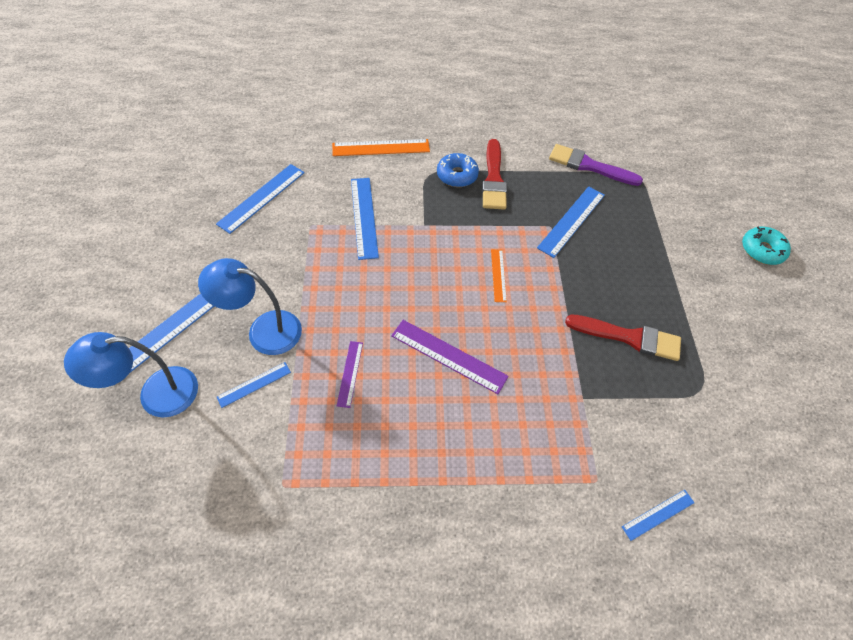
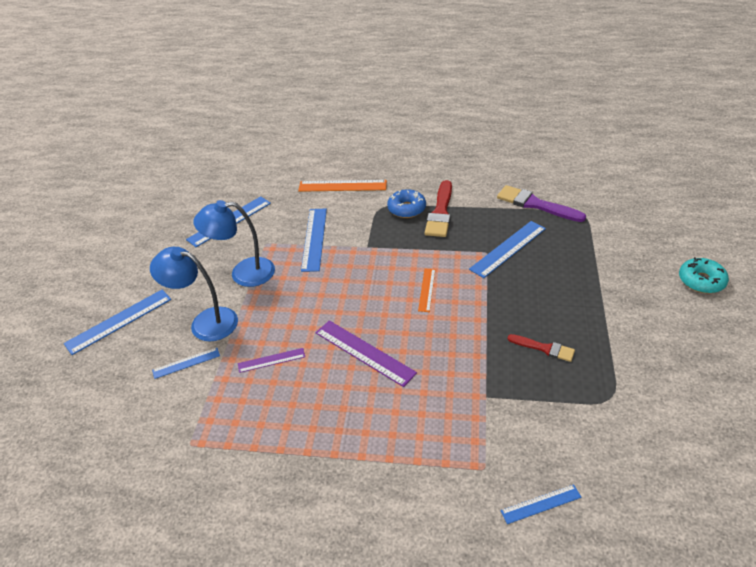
camera: 15 degrees right, 15 degrees down
(156, 394) = (103, 364): blue lamp -> blue lamp (243, 273)
(350, 373) = (271, 360): purple ruler -> purple ruler turned 60 degrees clockwise
(629, 337) = (544, 348): red brush -> red brush, size x0.59

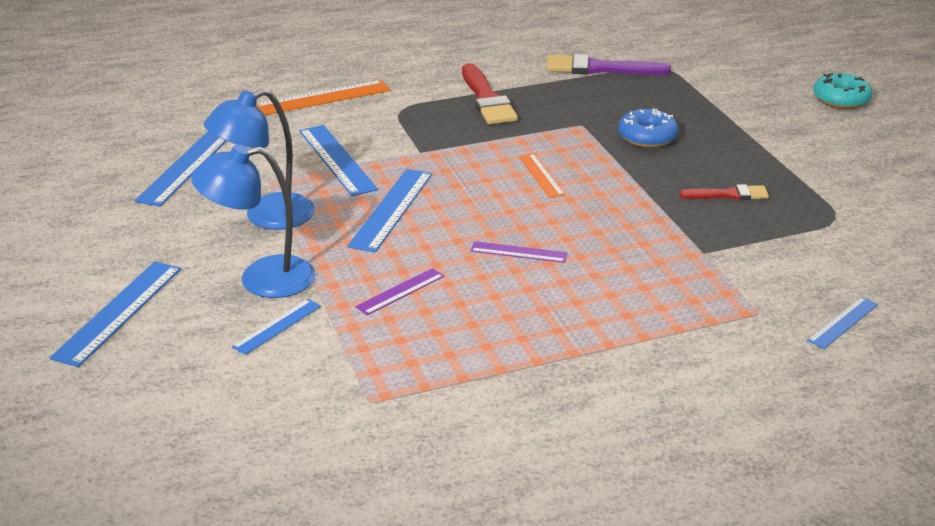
camera: 30 degrees left, 10 degrees down
(364, 352) = (518, 252): purple ruler -> purple ruler, size x0.58
(406, 209) = (438, 104): blue donut -> blue donut (647, 137)
(508, 249) = (605, 116): blue ruler -> blue ruler (392, 209)

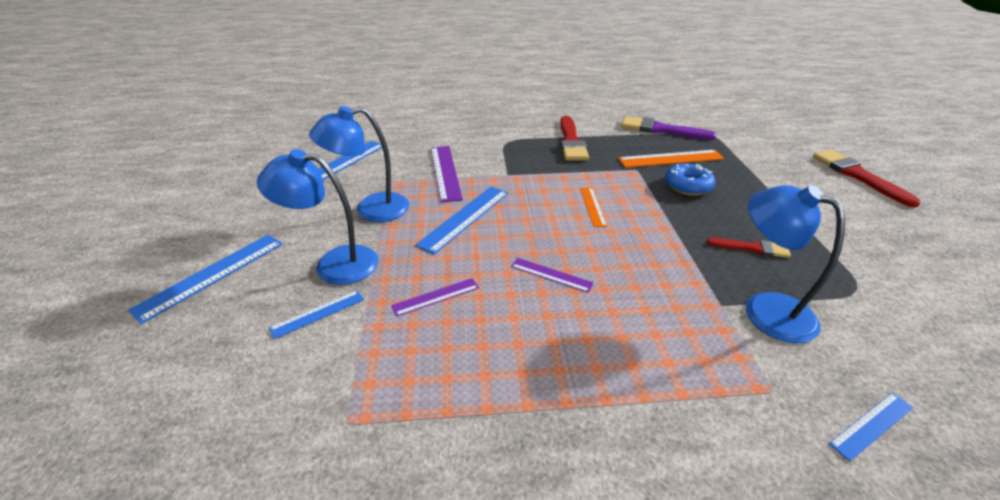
camera: 15 degrees right, 5 degrees up
(322, 98) = (459, 127): orange ruler -> orange ruler (671, 159)
(336, 159) = (445, 172): blue ruler -> purple ruler
(746, 250) = (765, 309): none -> blue lamp
(841, 99) = (858, 176): turquoise donut -> red brush

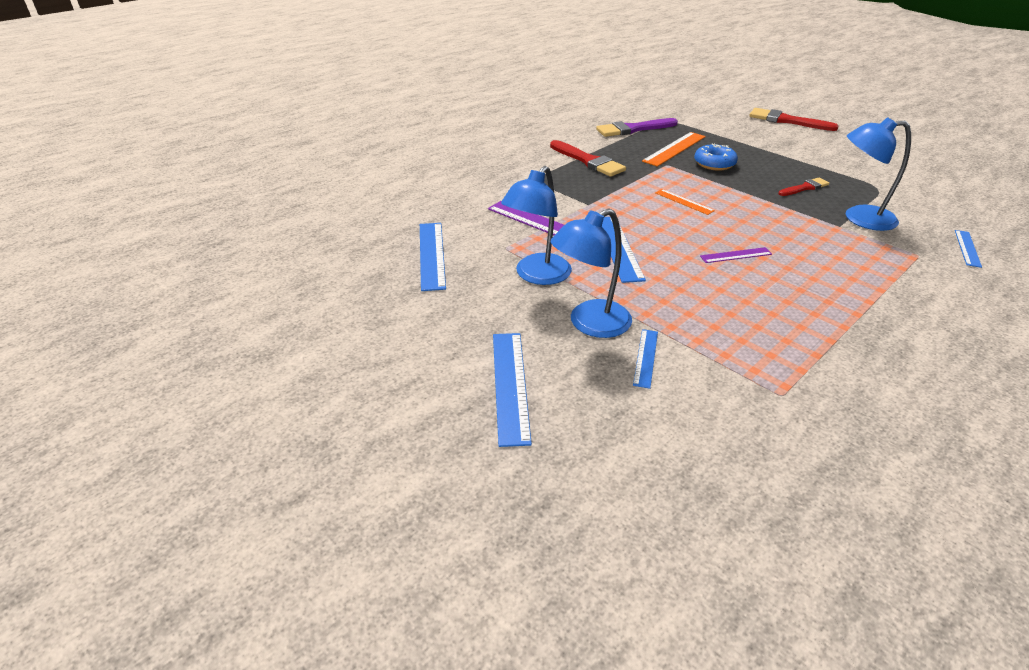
camera: 40 degrees left, 0 degrees up
(436, 297) = (697, 304): purple ruler -> none

